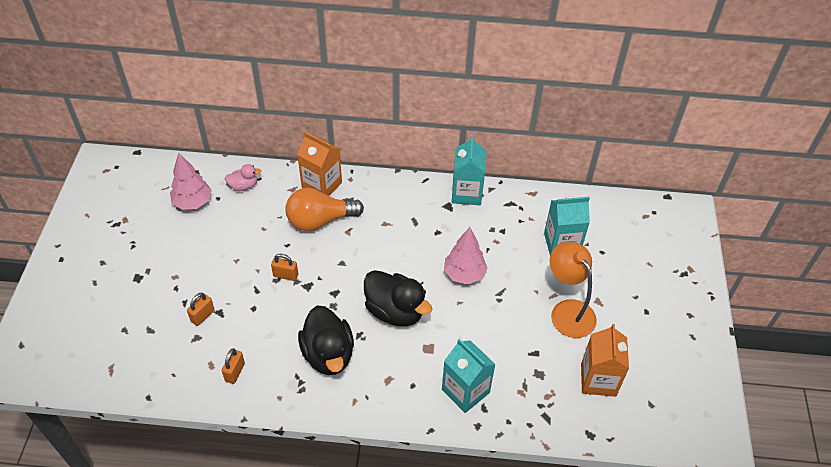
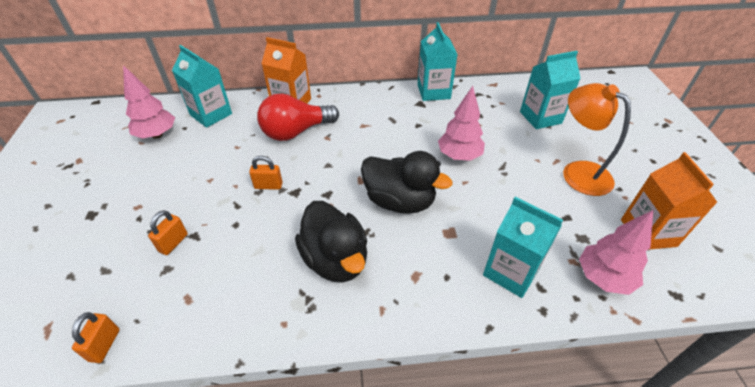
camera: 10 degrees left, 5 degrees down
(235, 372) = (220, 302): orange padlock -> orange padlock (105, 345)
(243, 186) = (211, 114): pink duck -> turquoise carton
(320, 220) = (296, 132): orange light bulb -> red light bulb
(538, 410) = (603, 278): none -> pink tree

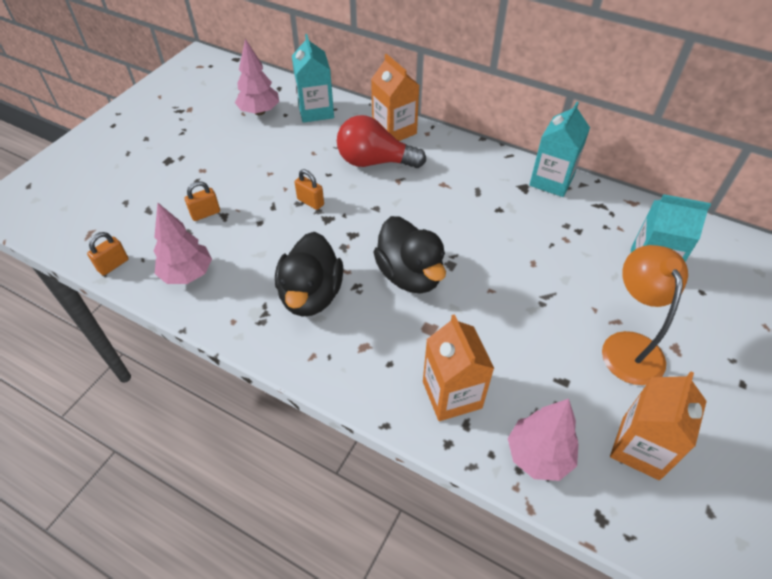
camera: 35 degrees right, 5 degrees up
(459, 156) = (511, 262): pink tree -> pink tree (187, 274)
(511, 272) = (452, 394): turquoise carton -> orange carton

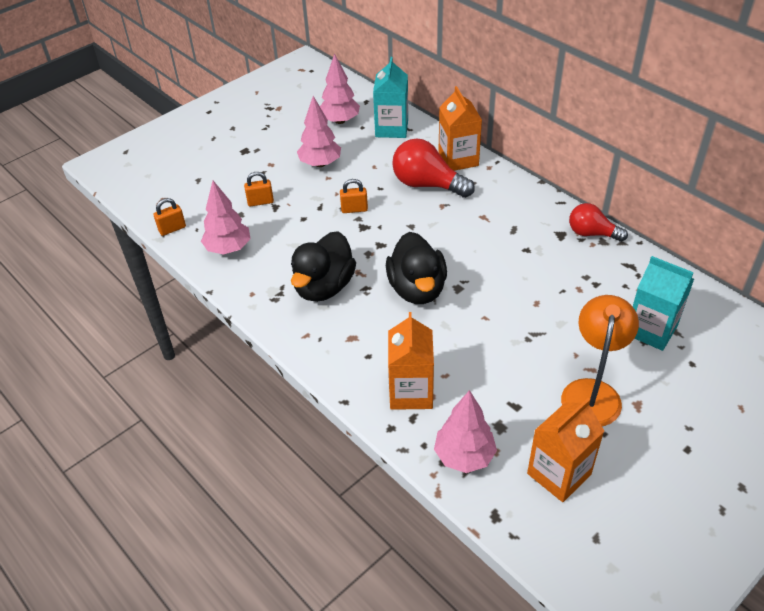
camera: 20 degrees right, 5 degrees down
(256, 160) = (320, 163): none -> pink tree
(310, 202) = (354, 209): orange padlock -> orange padlock turned 60 degrees counterclockwise
(551, 181) = (592, 233): turquoise carton -> red light bulb

